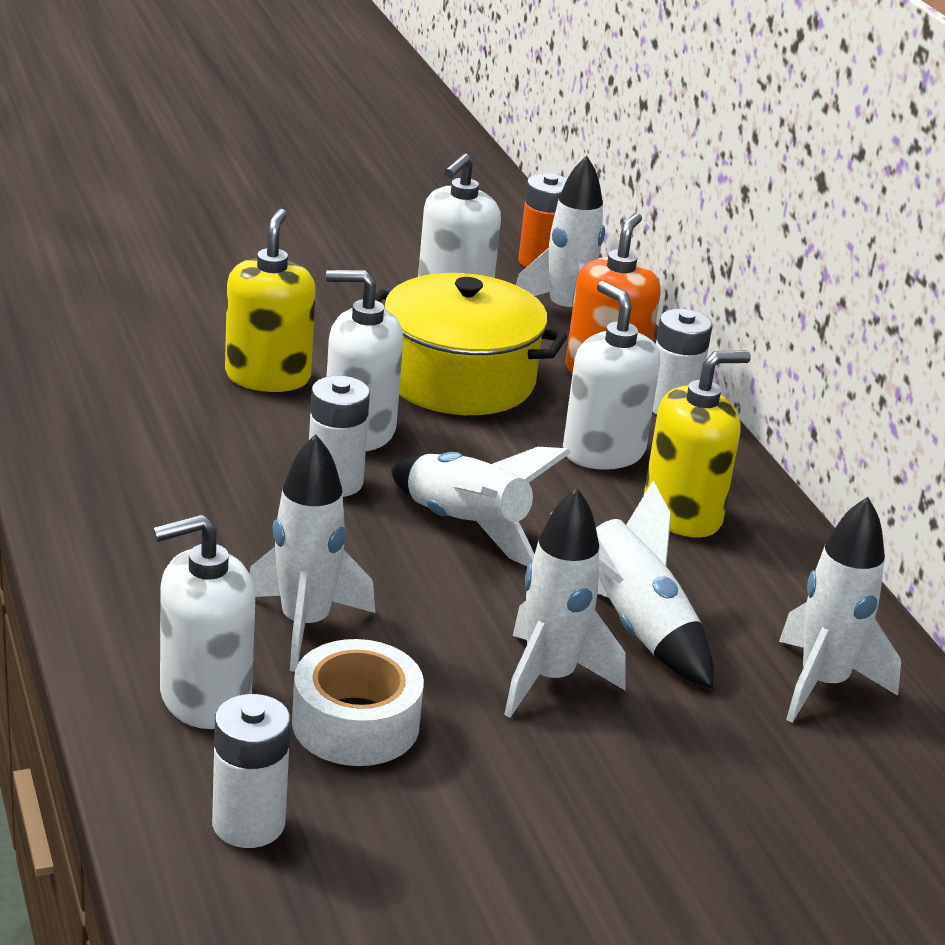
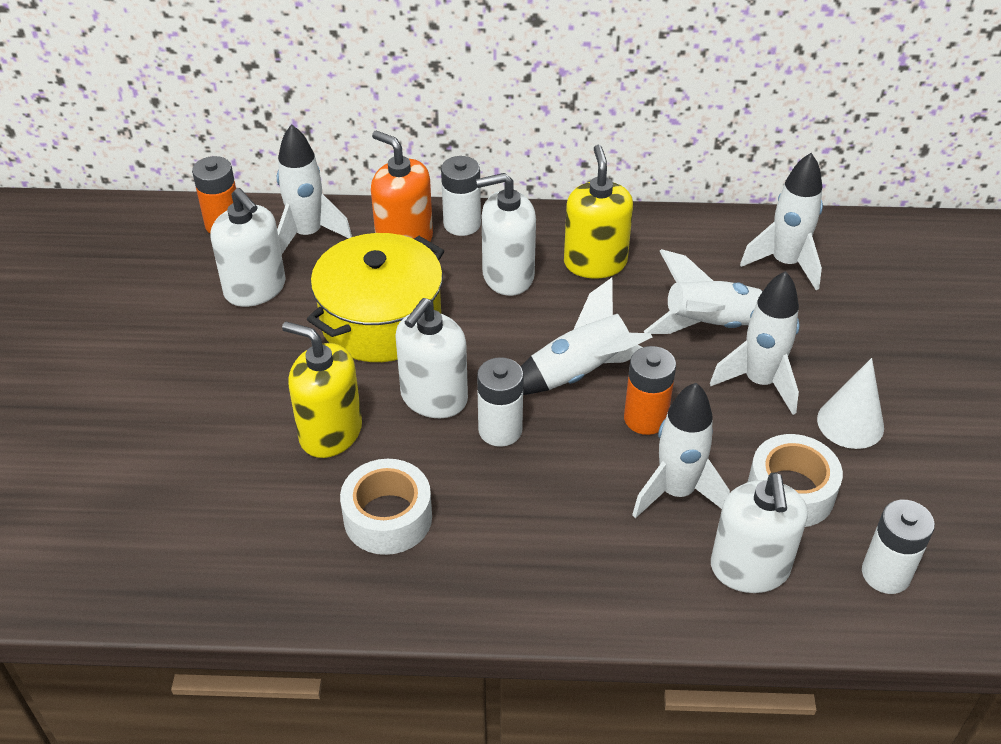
camera: 65 degrees left, 15 degrees up
(165, 429) = (388, 517): none -> white tape
(418, 587) = (645, 418): none -> orange battery
(522, 772) = (850, 423): none -> white cone

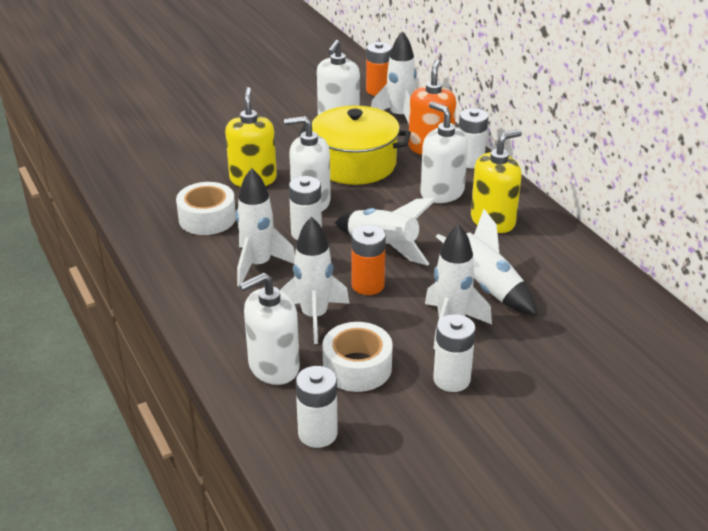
camera: 60 degrees right, 10 degrees down
(785, 263) = (591, 303): white rocket -> white rocket (258, 265)
(850, 423) = (451, 379): white cone -> white battery

